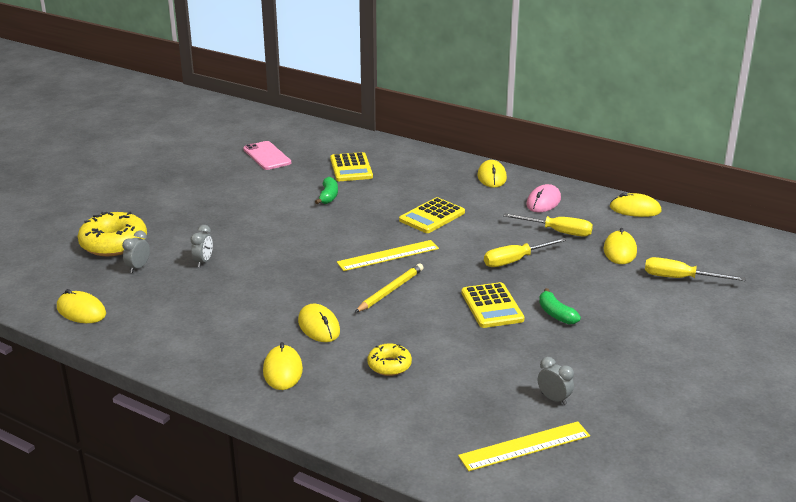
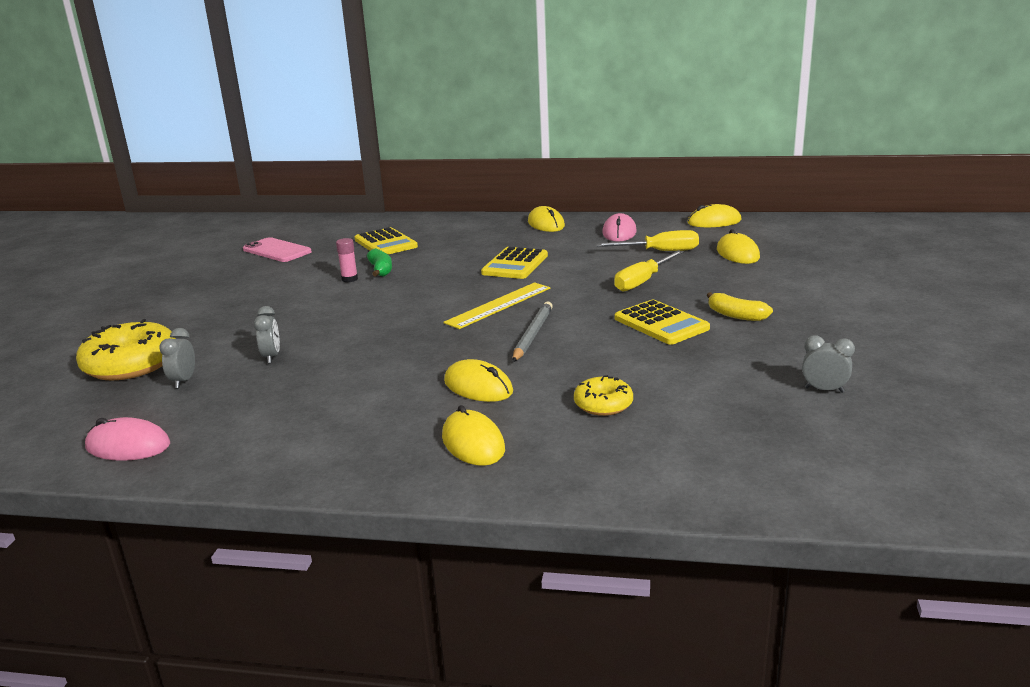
camera: 20 degrees left, 5 degrees down
(81, 311) = (128, 446): yellow mouse -> pink mouse
(300, 200) = (349, 279): none -> pink glue stick
(390, 290) = (532, 334): yellow pencil -> grey pencil
(524, 446) = (848, 444): yellow ruler -> none
(556, 314) = (736, 315): green banana -> yellow banana
(680, 278) = (820, 262): yellow screwdriver -> none

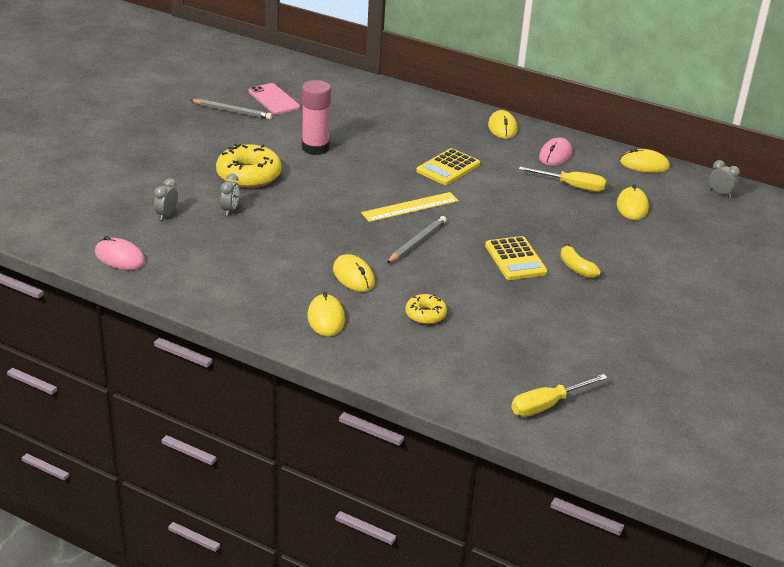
camera: 15 degrees right, 10 degrees up
(131, 364) = (137, 189): yellow donut -> yellow donut (249, 175)
(231, 269) = (232, 111): none -> grey pencil
(349, 279) = (315, 148): pink glue stick -> pink glue stick, size x2.08
(381, 270) = (343, 144): green banana -> none
(385, 243) = (361, 114): yellow calculator -> none
(643, 281) = (533, 214): yellow screwdriver -> yellow screwdriver (547, 405)
(824, 390) = (580, 348): grey clock -> grey clock (720, 193)

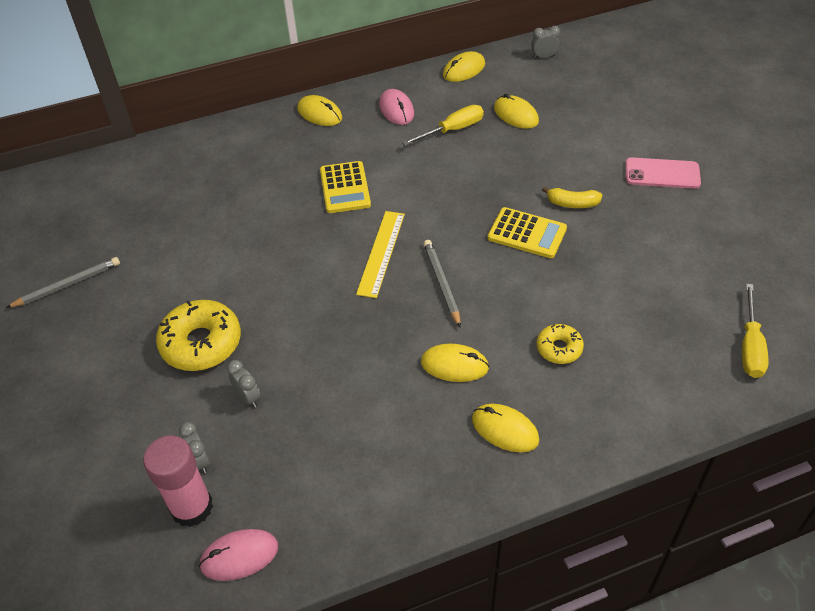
camera: 45 degrees left, 15 degrees up
(274, 99) = (85, 238): pink phone -> pink phone (662, 174)
(315, 148) = (209, 260): pink glue stick -> pink glue stick (192, 507)

